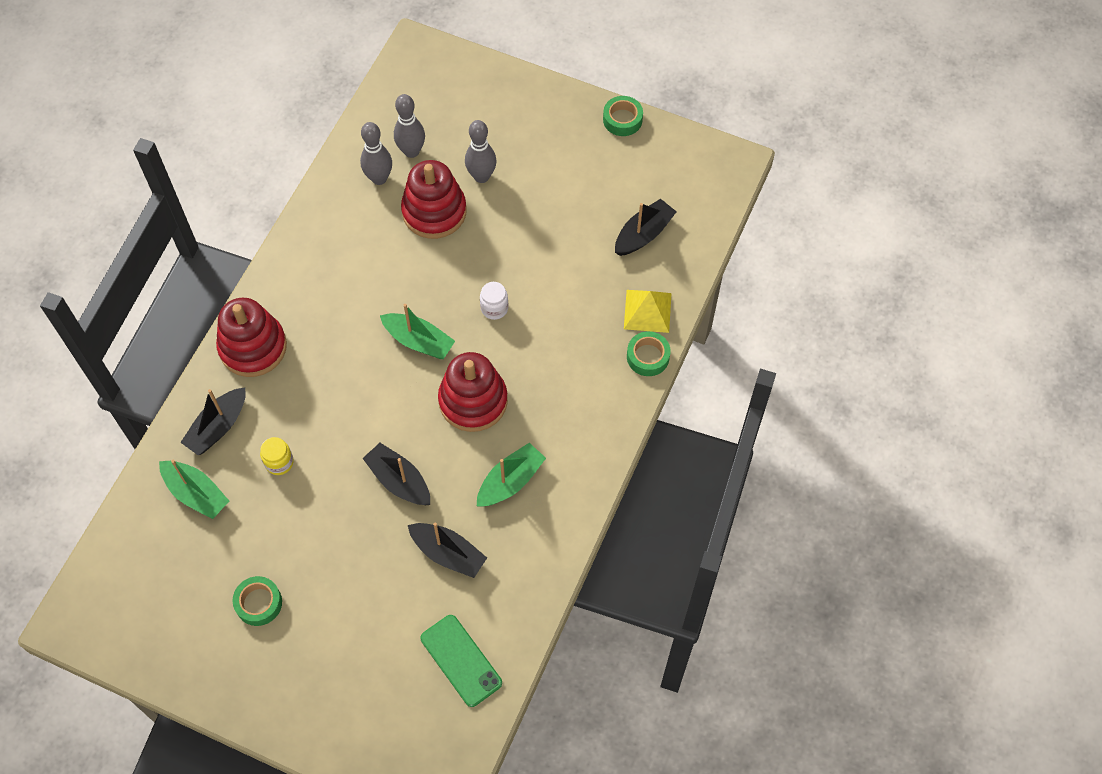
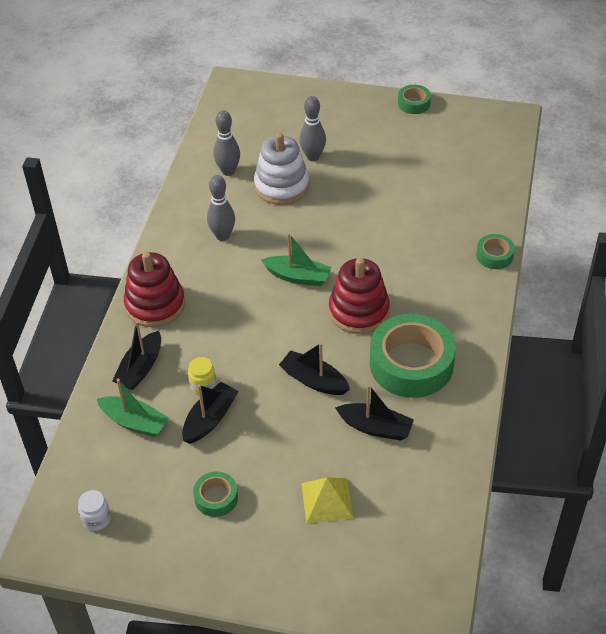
camera: 10 degrees left, 15 degrees down
(411, 151) = (249, 149): grey bowling pin -> grey bowling pin (222, 236)
(434, 211) = (281, 186): red stacking toy -> white stacking toy
(461, 660) = (415, 509): green phone -> none
(494, 308) = (354, 243): white jar -> white jar (96, 519)
(510, 481) = (411, 364): green boat -> green tape
(643, 234) = (459, 174): black boat -> black boat (210, 419)
(647, 311) = (482, 224): yellow pyramid -> yellow pyramid (326, 500)

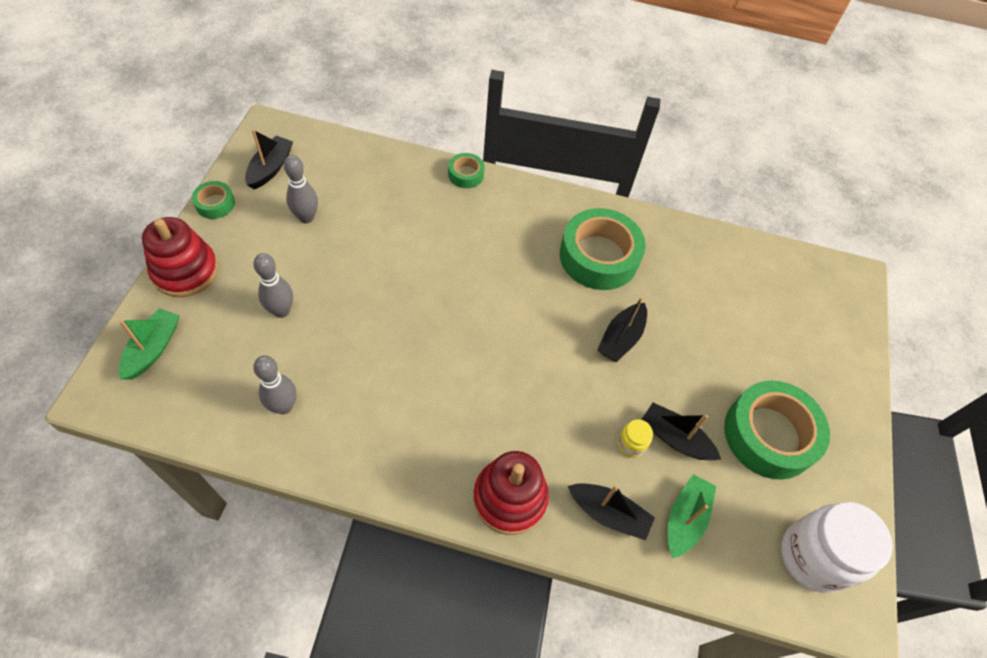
camera: 95 degrees left, 10 degrees up
(96, 519) = (813, 557): white jar -> white jar, size x2.28
(216, 498) = (769, 435): green tape -> green tape, size x2.10
(222, 236) = (402, 417): grey bowling pin -> grey bowling pin (306, 217)
(281, 186) = (326, 348): white stacking toy -> none
(298, 277) = (477, 342): green boat -> green boat (153, 349)
(326, 500) = (757, 340): yellow pyramid -> none
(359, 311) = (531, 291): red stacking toy -> red stacking toy (185, 271)
(375, 427) = (674, 293): black boat -> black boat (270, 168)

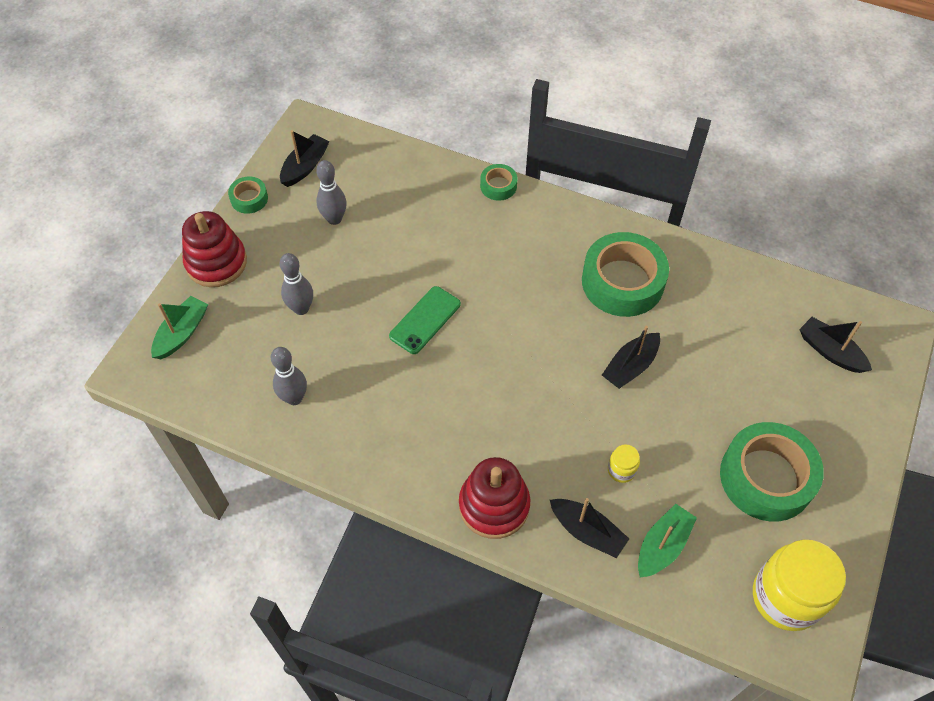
camera: 15 degrees right, 0 degrees up
(412, 311) = (425, 320): none -> green phone
(675, 438) = (667, 469): black boat -> black boat (830, 351)
(813, 557) = (786, 597): white jar -> yellow jar

